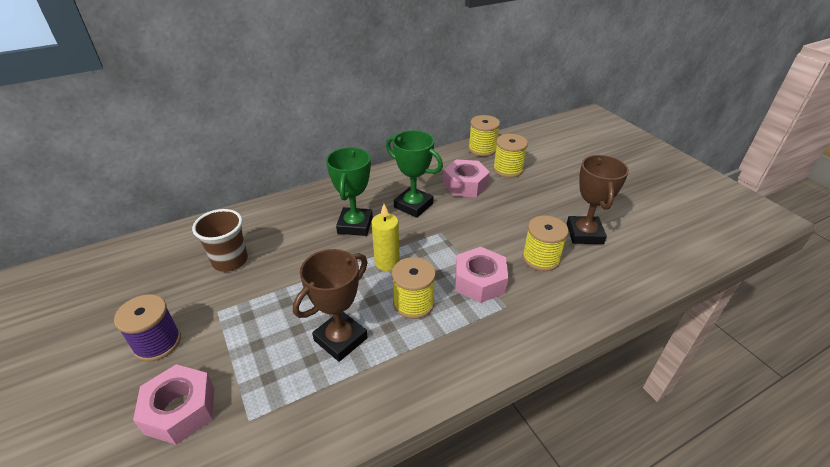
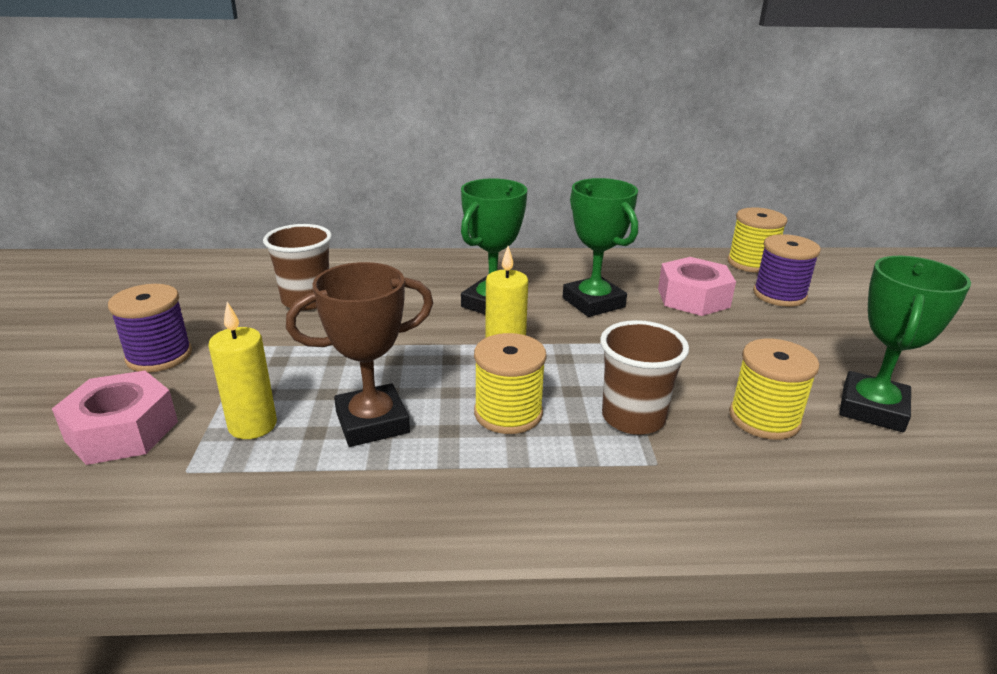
camera: 25 degrees right, 10 degrees down
(267, 370) = (252, 425): none -> yellow candle
(479, 281) = (633, 418): pink nut -> brown cup
(508, 169) = (779, 295): yellow spool -> purple spool
(584, 234) = (872, 408): brown trophy -> green trophy

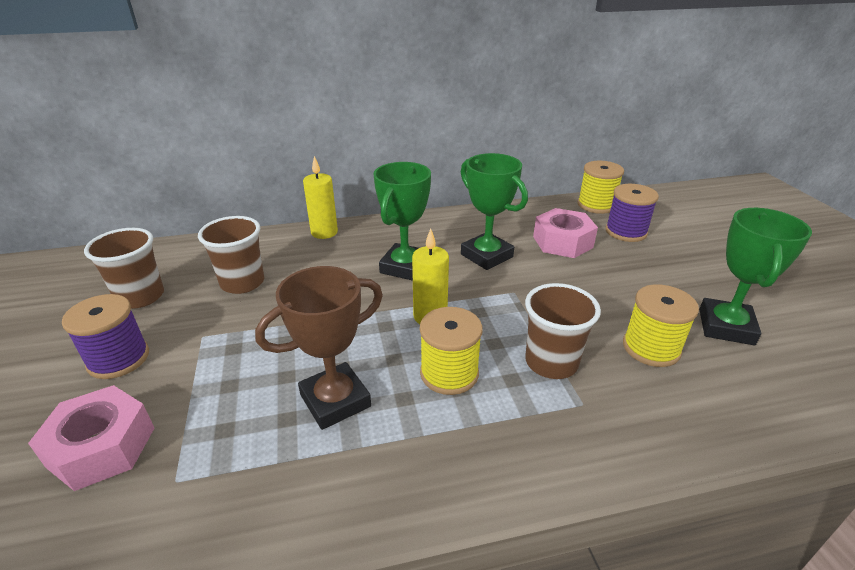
camera: 10 degrees left, 5 degrees up
(196, 302) = (140, 297): none -> brown cup
(252, 425) = (227, 421): yellow candle -> yellow candle (324, 232)

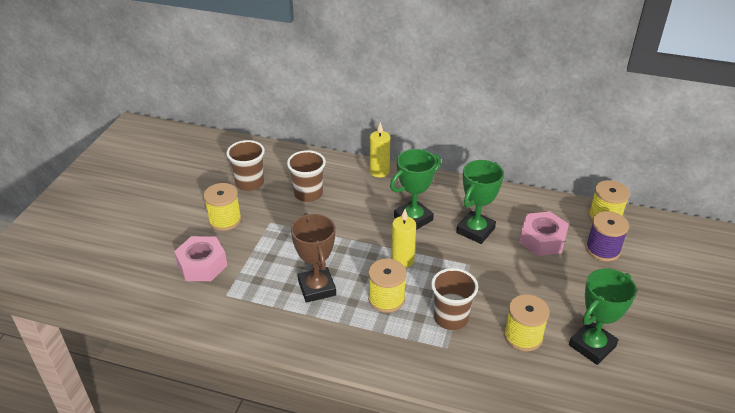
camera: 30 degrees right, 5 degrees up
(118, 359) = (225, 220): purple spool -> yellow spool
(335, 401) = (317, 288): brown trophy -> brown trophy turned 75 degrees clockwise
(486, 256) = (475, 230): green trophy -> green trophy turned 45 degrees clockwise

